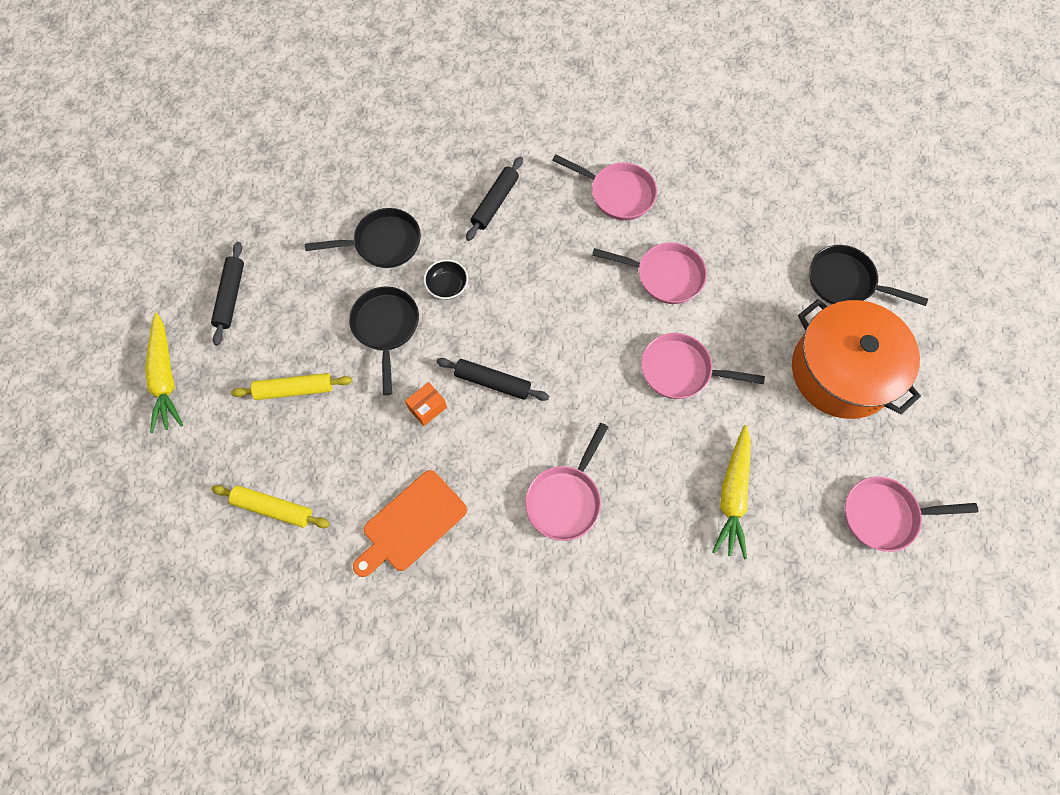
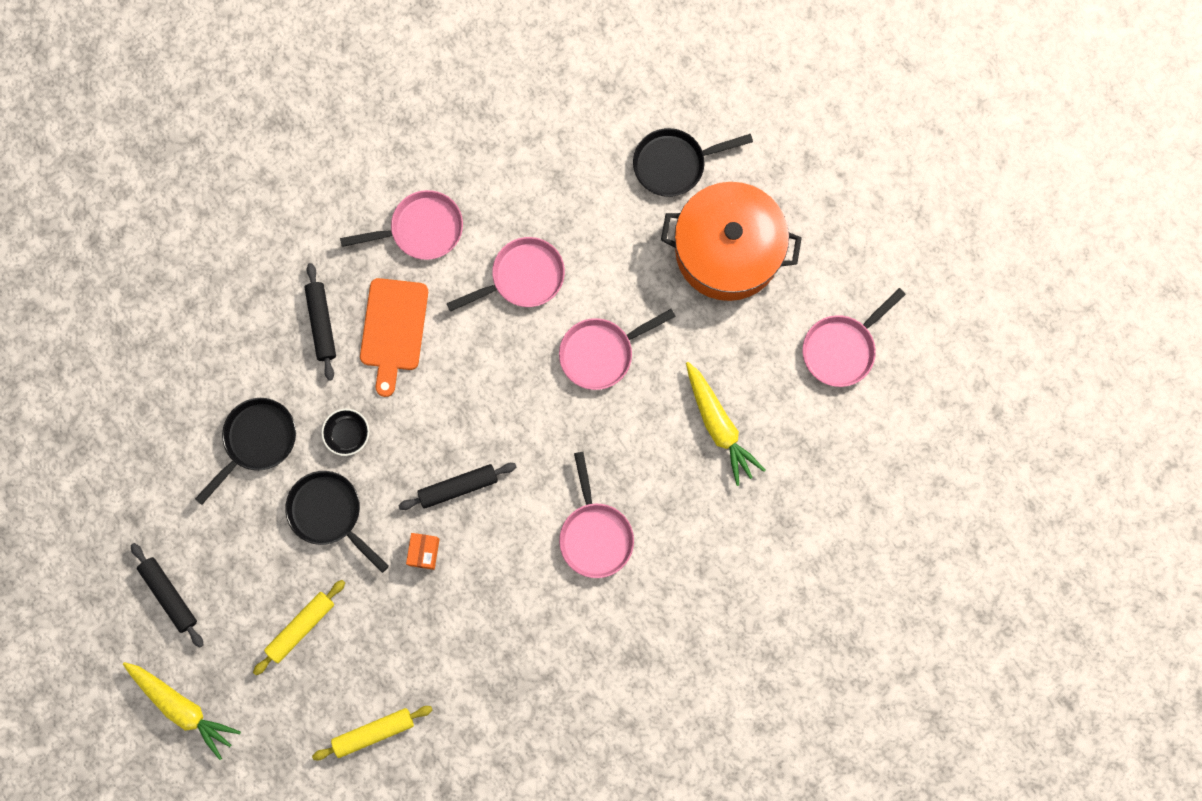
camera: 40 degrees left, 10 degrees up
(411, 523) = (493, 653): orange cutting board -> orange cutting board (393, 329)

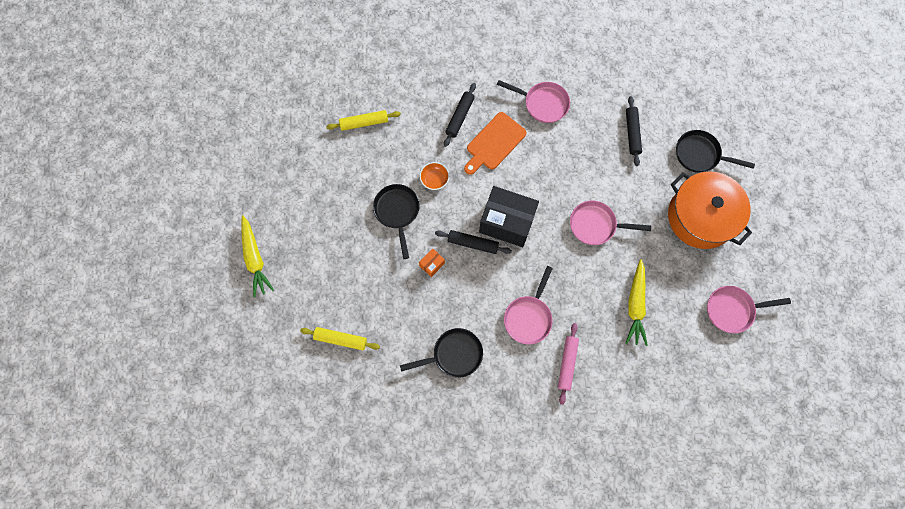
camera: 35 degrees right, 5 degrees down
(169, 595) = (289, 199): black rolling pin -> black rolling pin (632, 133)
(257, 441) = (387, 152): black pan -> black pan (454, 354)
(301, 627) = (342, 259): yellow rolling pin -> yellow rolling pin (364, 123)
(347, 434) = (434, 179): black bowl -> orange bowl
(483, 428) = (507, 222): none -> black box
(523, 277) = (579, 160): pink pan -> none
(682, 561) = (567, 364): none -> pink rolling pin

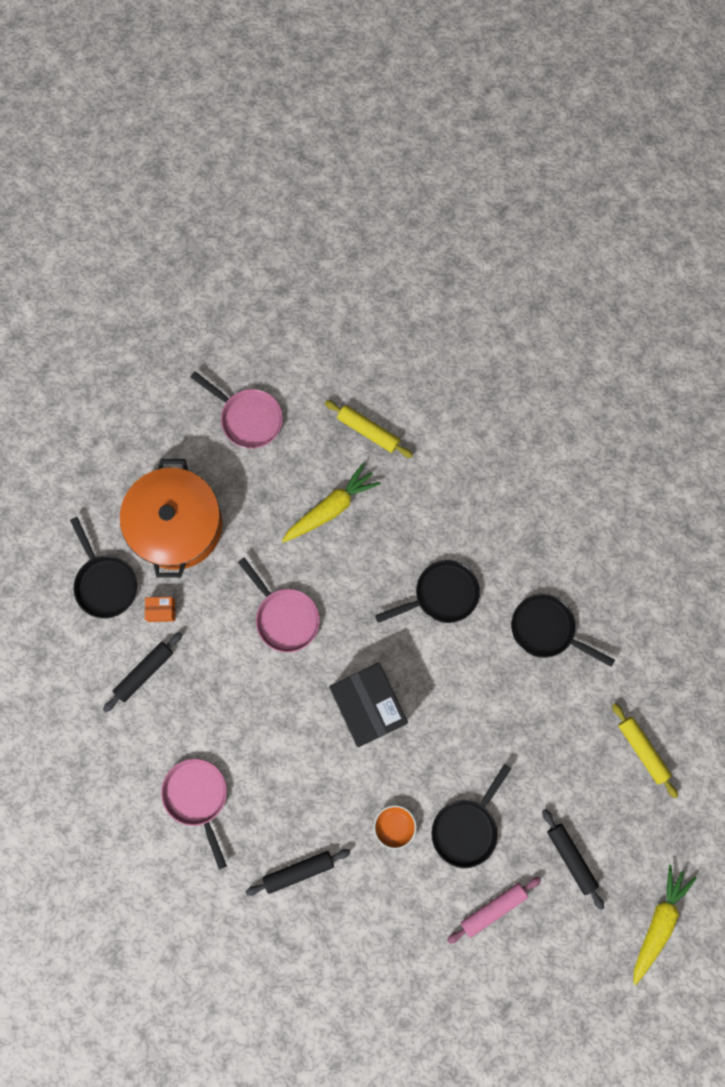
camera: 135 degrees left, 5 degrees up
(364, 123) = (406, 969): yellow rolling pin -> yellow rolling pin (368, 431)
(432, 264) = (484, 737): orange box -> orange box (162, 610)
(473, 243) = (423, 718): black rolling pin -> black rolling pin (571, 858)
(494, 143) = (293, 804): orange cutting board -> none
(528, 317) = (441, 594): pink pan -> black pan
(567, 364) = (449, 519): pink rolling pin -> pink rolling pin (493, 908)

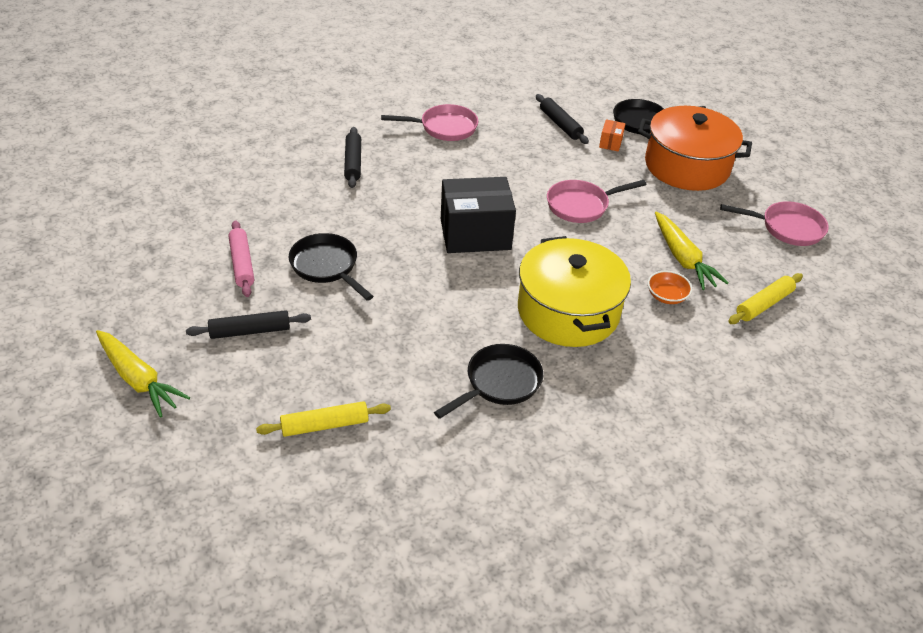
camera: 105 degrees right, 35 degrees down
(248, 418) = (787, 228): pink pan -> pink pan turned 135 degrees counterclockwise
(394, 826) = (357, 223): orange bowl -> orange bowl (666, 296)
(441, 594) = (568, 311): black pan -> yellow pot

